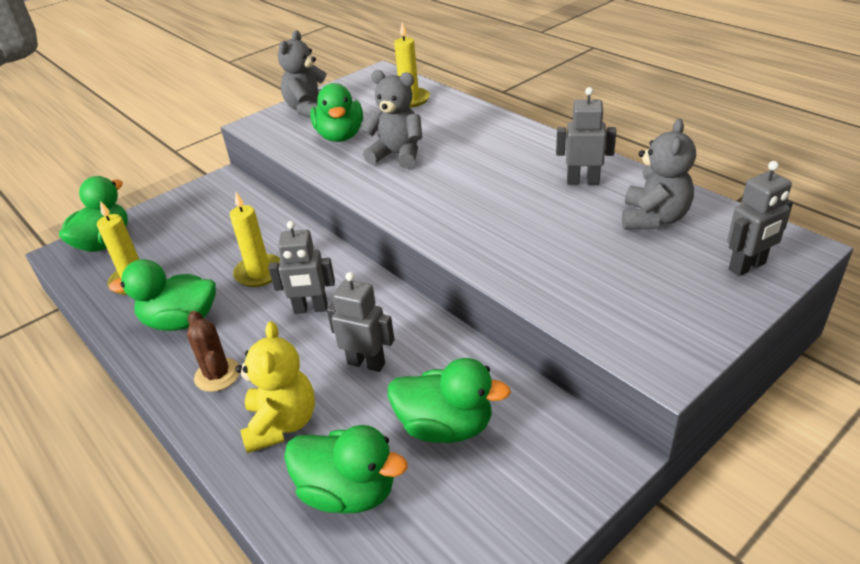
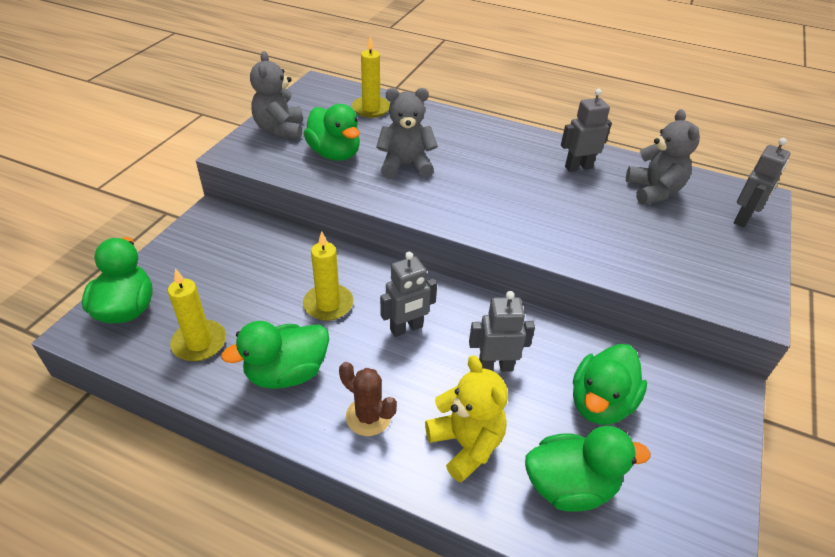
camera: 30 degrees left, 5 degrees up
(445, 426) = (600, 403): green duck -> green duck turned 135 degrees clockwise

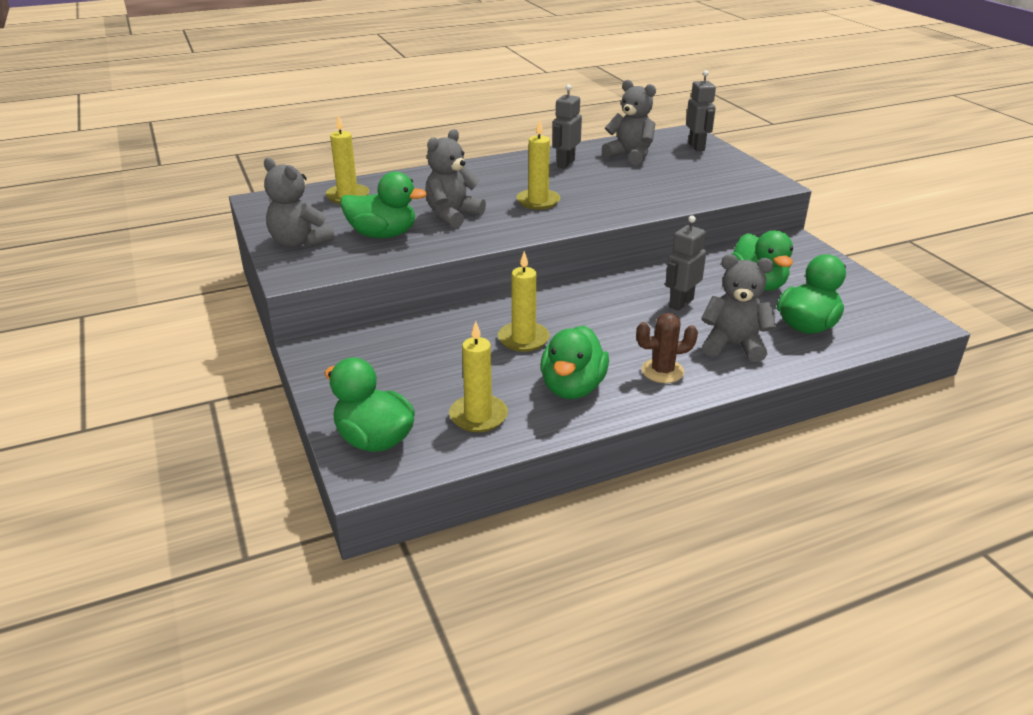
camera: 45 degrees left, 10 degrees down
(406, 328) = (598, 319): grey robot -> none
(466, 444) = (733, 345): yellow teddy bear -> grey teddy bear
(489, 191) = (538, 201): none -> yellow candle

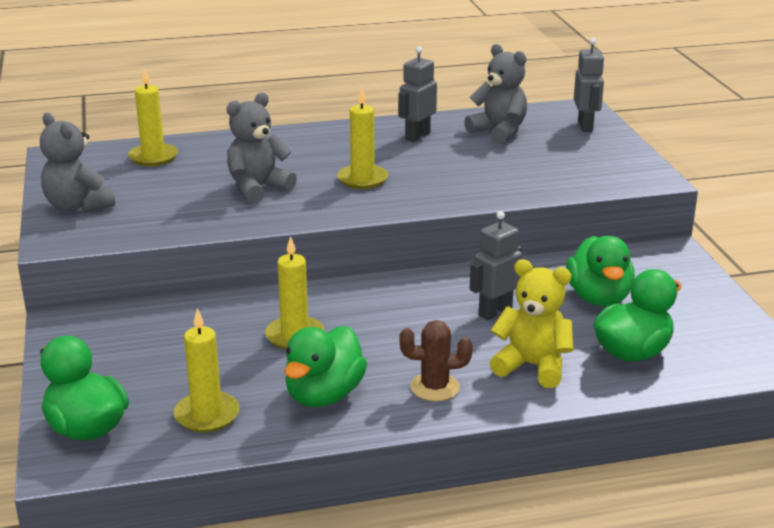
camera: 10 degrees right, 5 degrees down
(383, 234) = (171, 204): green duck -> none
(733, 345) = (532, 366): grey teddy bear -> yellow teddy bear

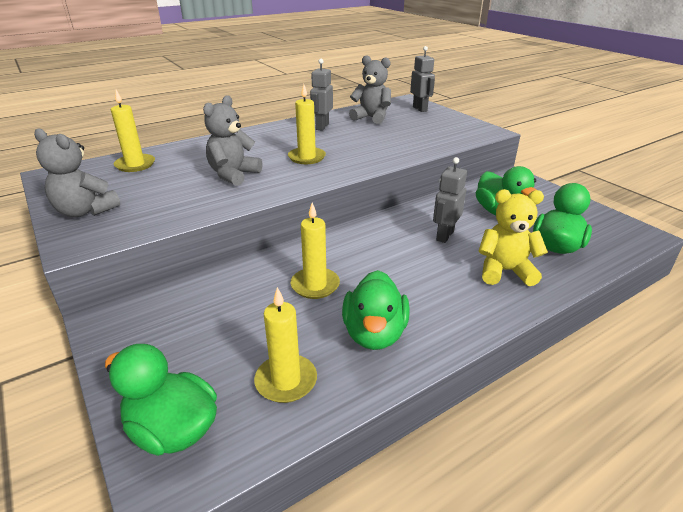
camera: 20 degrees left, 5 degrees up
(434, 387) = (453, 305): brown cactus -> none

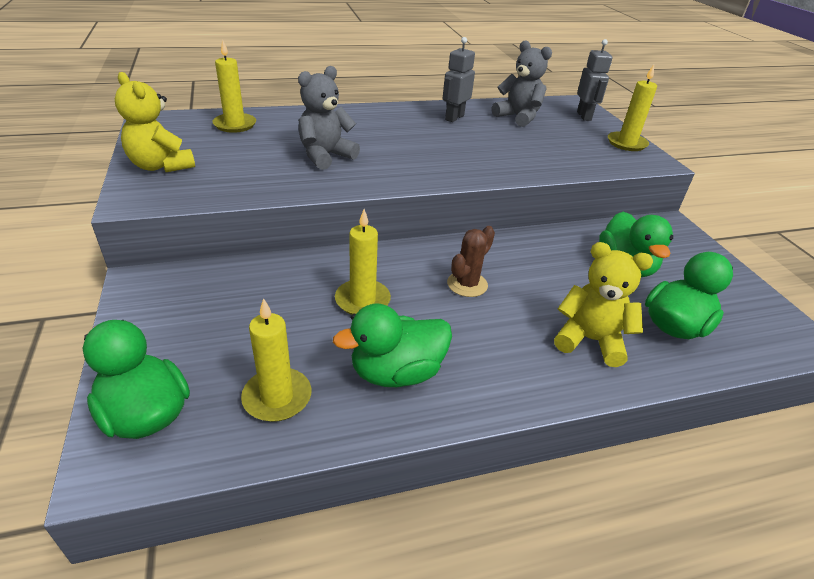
camera: 15 degrees right, 5 degrees up
(85, 211) = (161, 166): grey teddy bear -> yellow teddy bear
(307, 157) = (415, 152): yellow candle -> yellow candle (626, 143)
(374, 333) = (396, 372): green duck -> green duck turned 45 degrees clockwise
(392, 253) = (467, 284): none -> brown cactus
(444, 235) = (540, 278): grey robot -> none

